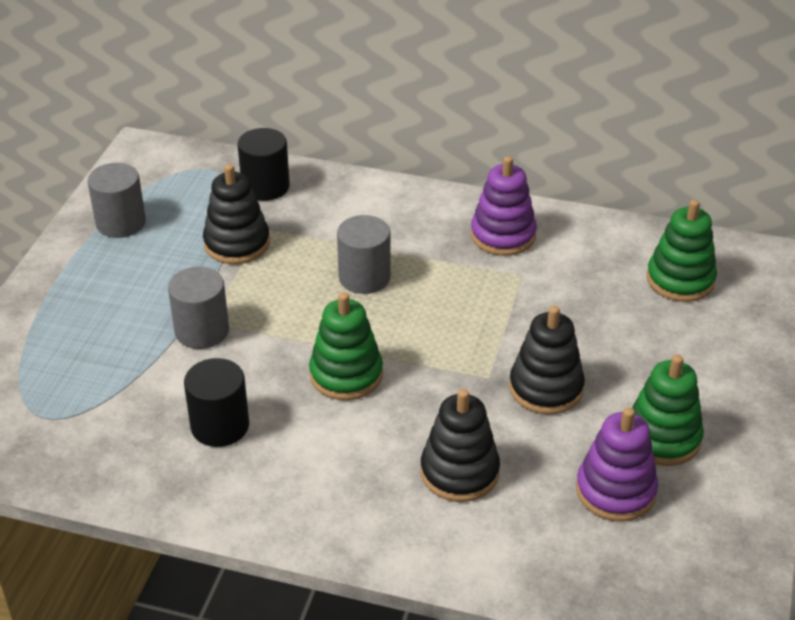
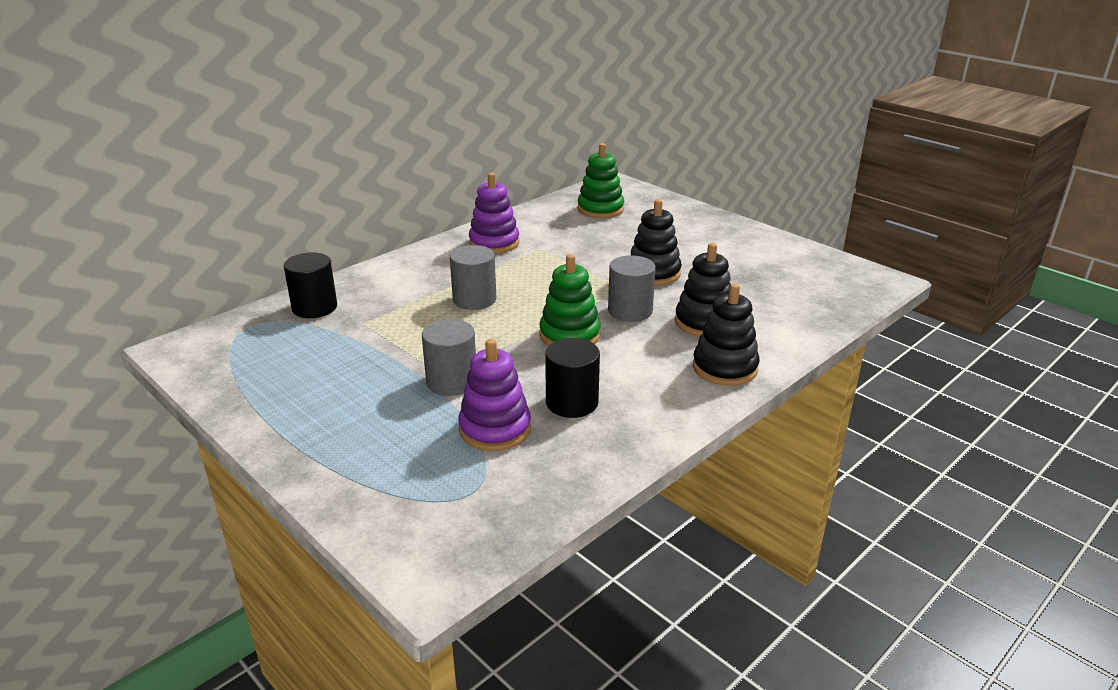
camera: 60 degrees left, 10 degrees down
(121, 223) = (258, 385): grey cylinder -> grey cylinder (630, 311)
(237, 244) = (366, 338): black stacking toy -> black stacking toy (724, 368)
(615, 491) = (760, 280): purple stacking toy -> purple stacking toy (495, 429)
(662, 438) = (727, 254): green stacking toy -> none

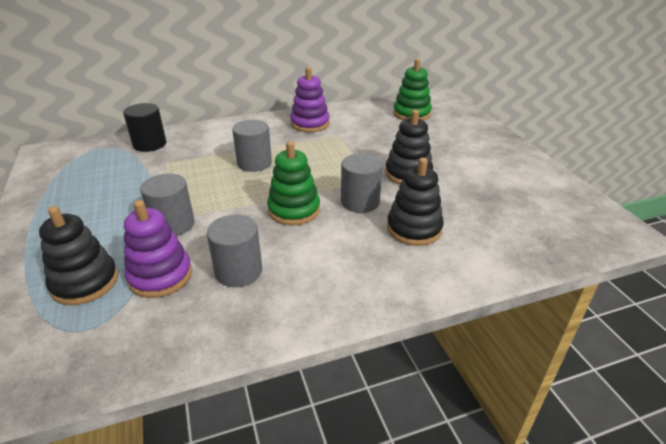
camera: 25 degrees right, 5 degrees up
(572, 402) = (239, 271): black cylinder -> grey cylinder
(724, 368) = (395, 279): black stacking toy -> black stacking toy (85, 282)

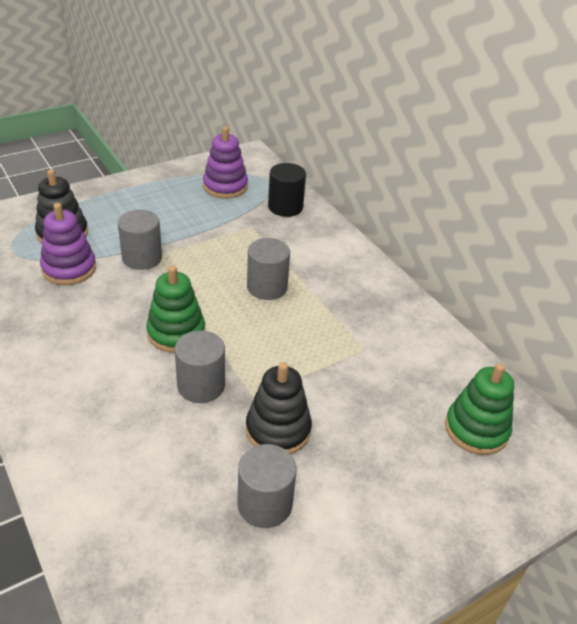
camera: 75 degrees right, 5 degrees up
(239, 271) = (74, 312): grey cylinder -> grey cylinder (264, 504)
(310, 124) = (387, 318): purple stacking toy -> purple stacking toy (225, 186)
(414, 229) = (150, 439): black stacking toy -> none

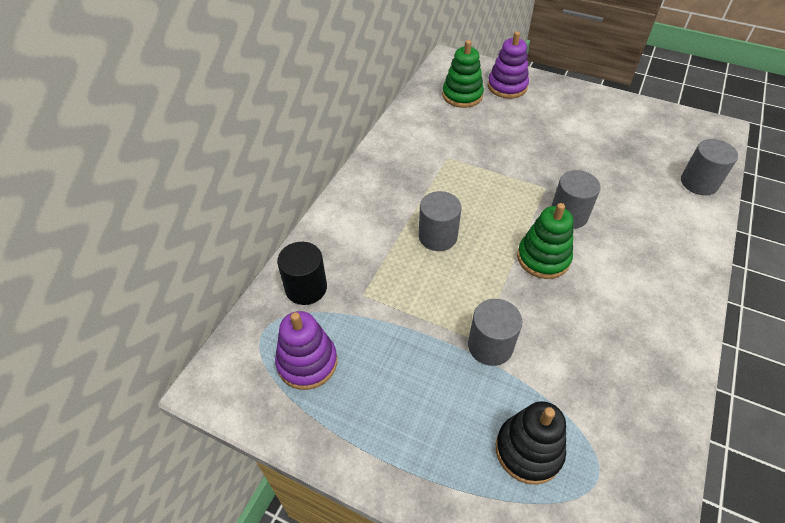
camera: 120 degrees left, 10 degrees up
(69, 269) = (564, 392): purple stacking toy -> purple stacking toy (507, 86)
(264, 504) = (603, 146): grey cylinder -> grey cylinder (699, 183)
(278, 430) = (555, 164): black stacking toy -> none

